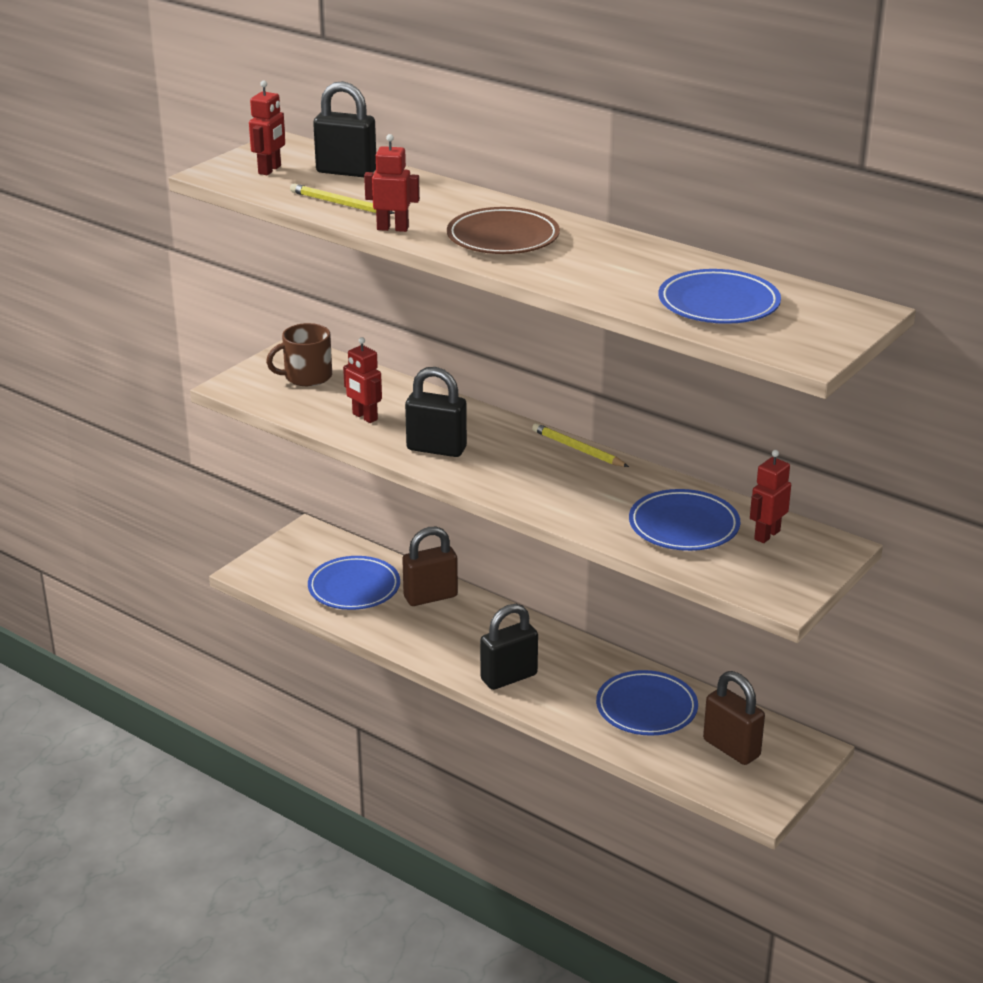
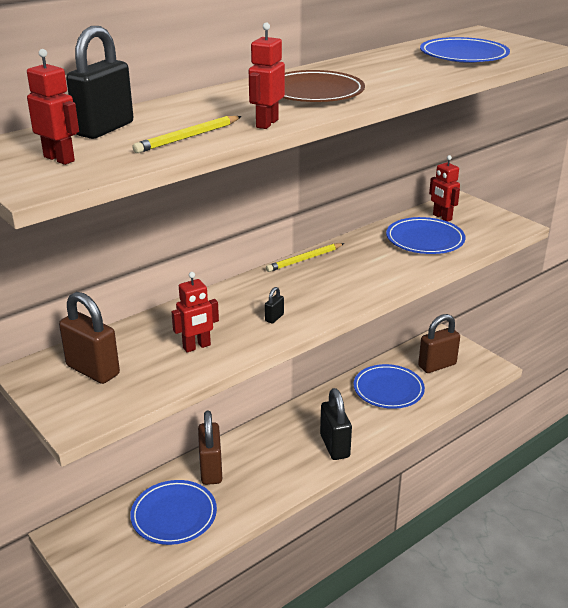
camera: 75 degrees left, 0 degrees up
(307, 376) = (93, 370): brown mug -> brown padlock
(436, 449) = (274, 318): black padlock -> black padlock, size x0.43

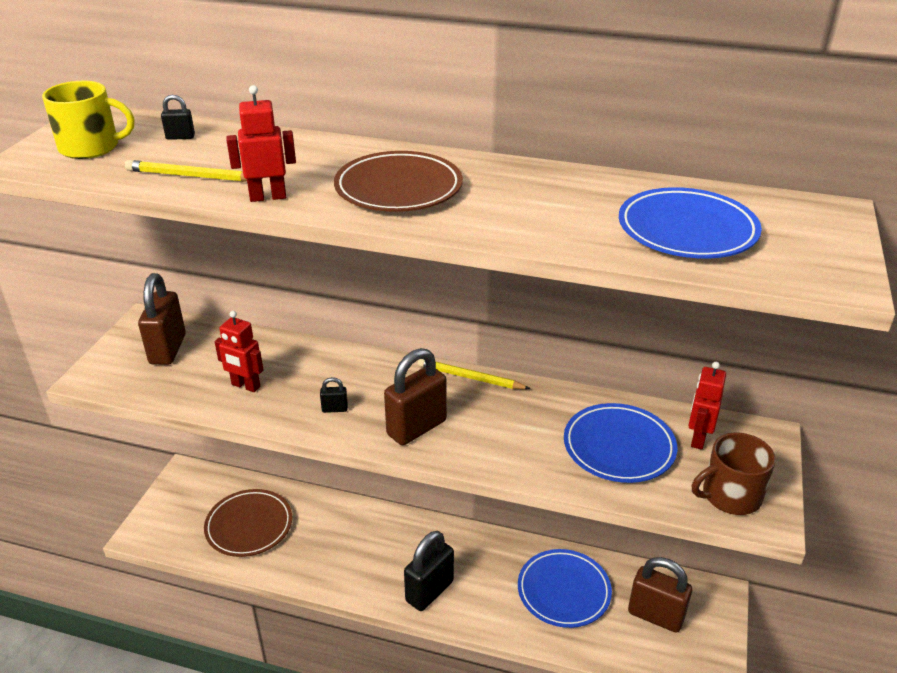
camera: 55 degrees right, 5 degrees up
(59, 159) = (91, 147): red robot -> yellow mug
(104, 129) = (180, 137): black padlock -> black padlock, size x0.43
(174, 515) = (249, 526): blue plate -> brown plate
(211, 470) = (323, 517): brown padlock -> brown padlock (416, 428)
(493, 227) = (730, 495): none -> brown mug

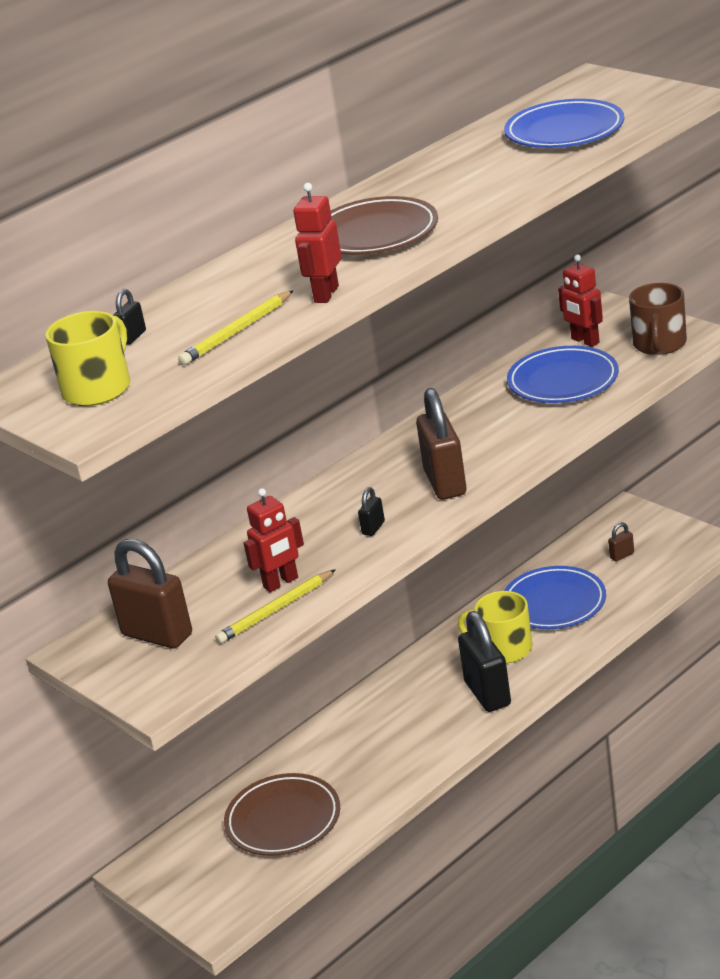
camera: 55 degrees left, 5 degrees down
(470, 377) = (399, 440): yellow pencil -> yellow pencil (275, 610)
(489, 580) = (504, 648): none -> yellow mug
(655, 615) = (622, 555): brown padlock -> brown padlock, size x0.43

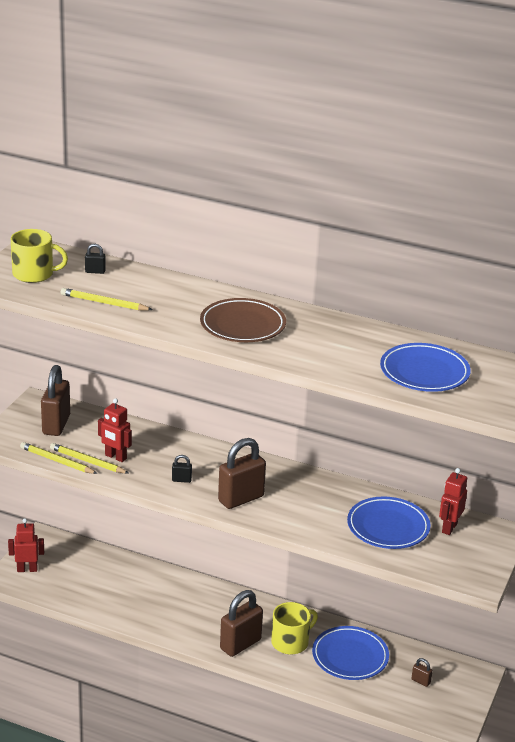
camera: 60 degrees right, 0 degrees up
(256, 640) = (57, 461): none -> yellow pencil
(283, 820) = (97, 582): brown plate -> none
(326, 294) = (155, 323): red robot -> red robot (27, 569)
(487, 694) = (240, 644): black padlock -> brown padlock
(504, 648) = (291, 642): yellow mug -> yellow mug turned 60 degrees clockwise
(659, 344) = (458, 565): brown mug -> none

